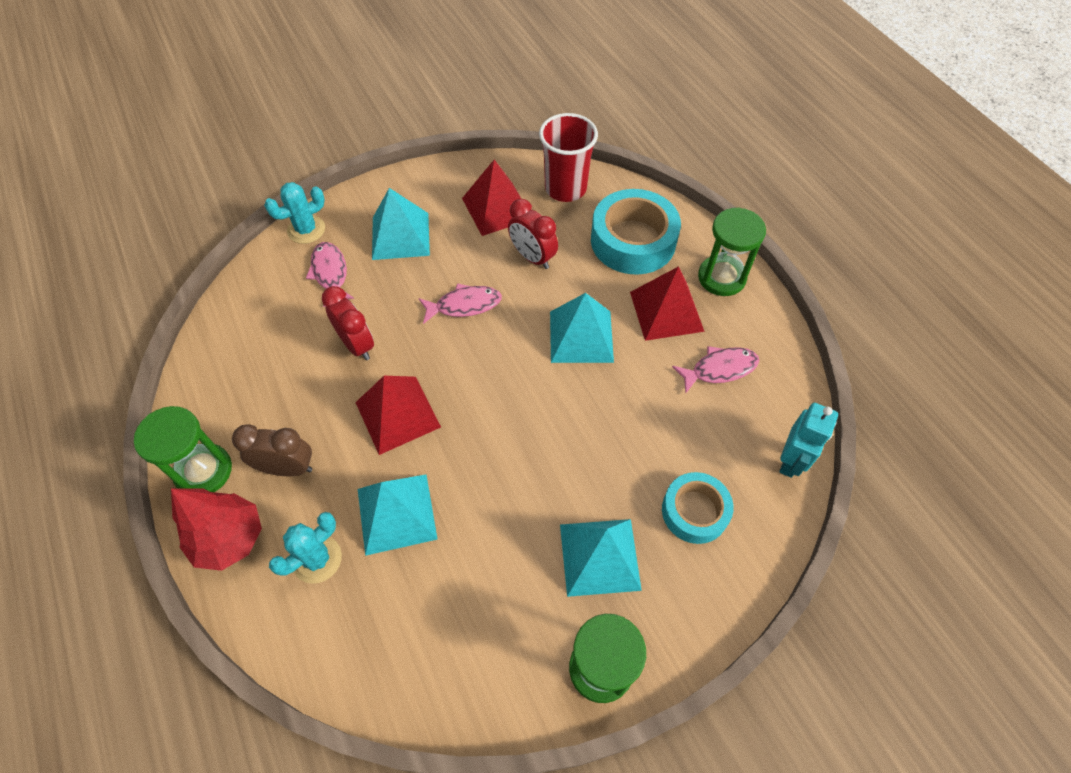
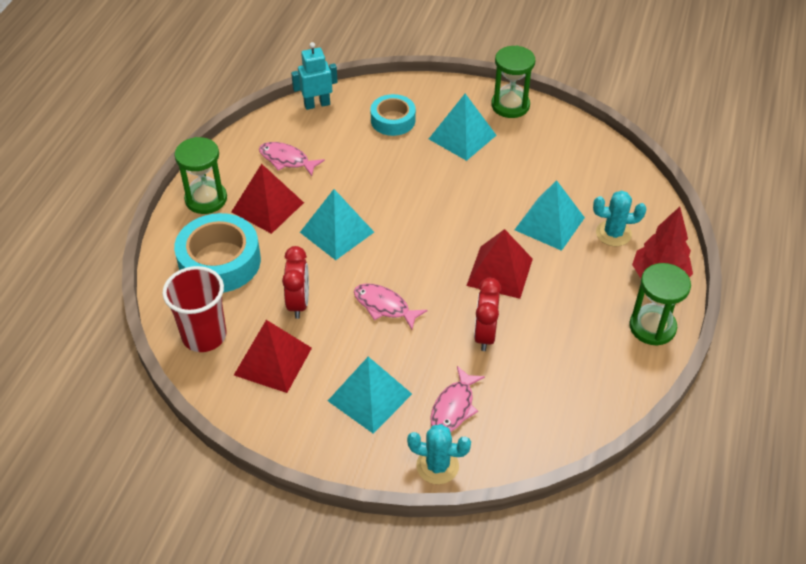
camera: 135 degrees left, 10 degrees down
(287, 468) = (595, 291): brown clock -> none

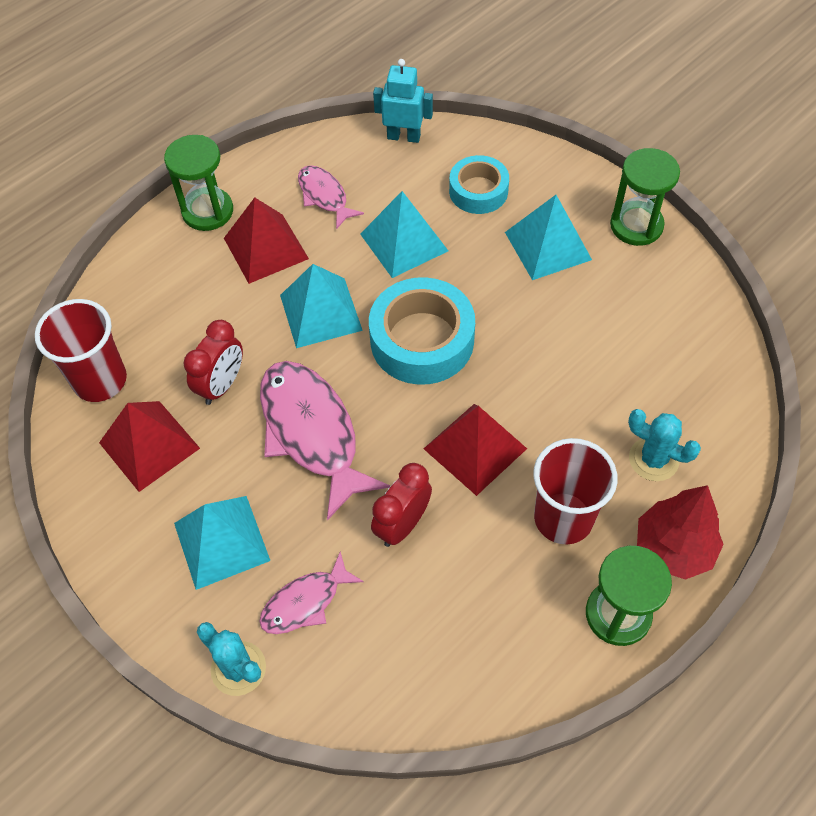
camera: 30 degrees right, 10 degrees up
(219, 261) = (173, 295): turquoise tape -> turquoise tape (422, 340)
(384, 306) = (312, 432): pink fish -> pink fish, size x1.83
(549, 223) = (579, 409): turquoise pyramid -> turquoise pyramid (403, 242)
(583, 288) = (563, 518): none -> red cup

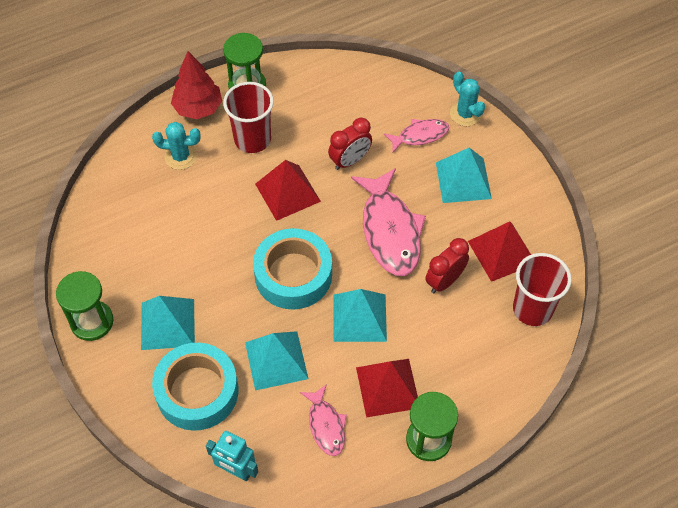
camera: 165 degrees left, 0 degrees up
(478, 191) = (197, 391): turquoise tape -> turquoise tape, size x1.61
(653, 459) = (180, 156): turquoise cactus -> turquoise cactus turned 45 degrees counterclockwise

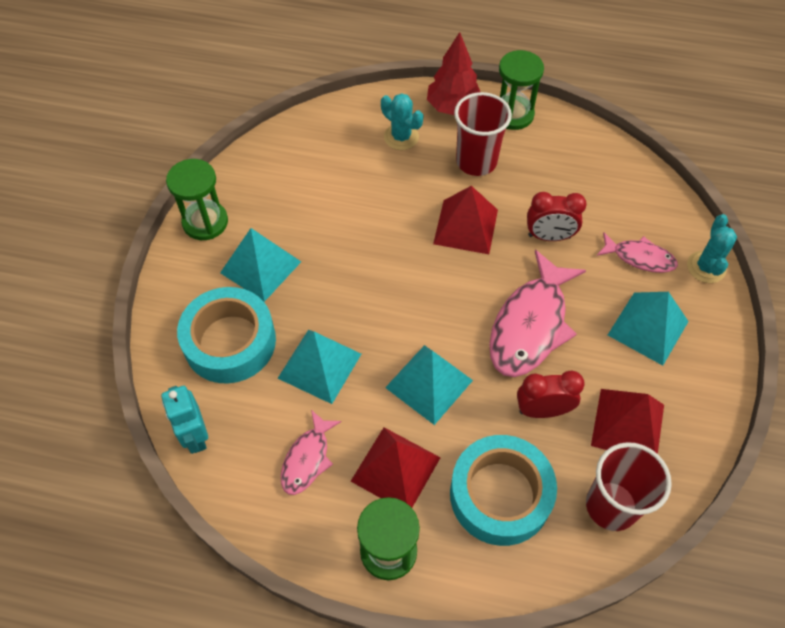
camera: 40 degrees right, 0 degrees up
(293, 275) = (404, 301): turquoise tape -> turquoise tape (500, 495)

